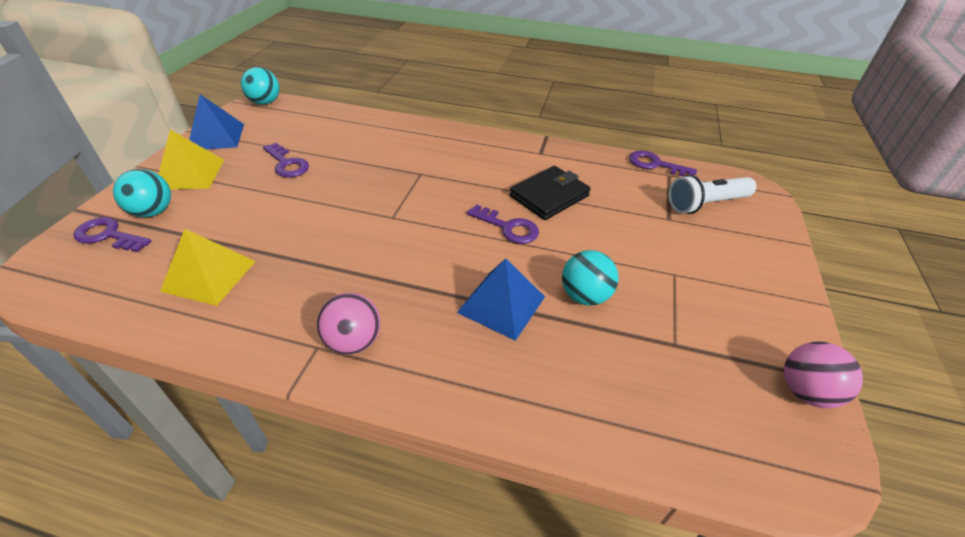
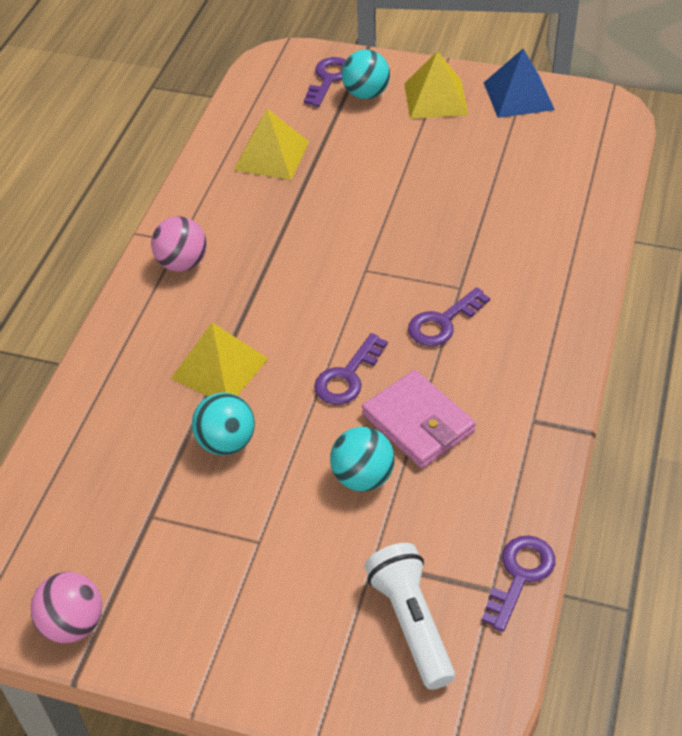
camera: 95 degrees right, 5 degrees up
(265, 102) = (618, 114): turquoise ball -> turquoise ball (363, 477)
(287, 164) = (465, 165): purple key -> purple key (443, 322)
(501, 304) = (219, 368): blue pyramid -> yellow pyramid
(549, 196) = (418, 423): black wallet -> pink wallet

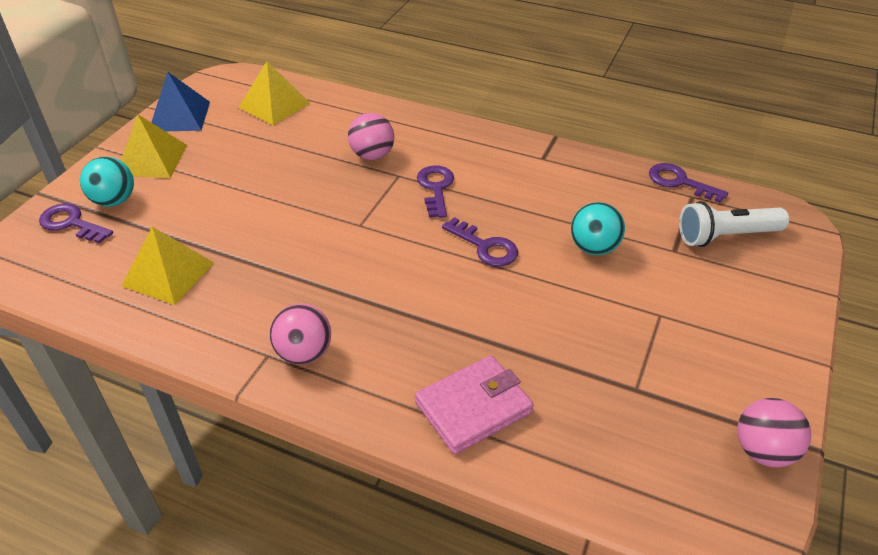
camera: 85 degrees left, 5 degrees down
(219, 368) = (460, 330): yellow pyramid -> yellow pyramid (274, 105)
(226, 442) = (552, 330): turquoise ball -> none
(418, 423) = (540, 213): pink wallet -> pink wallet (473, 407)
(443, 322) = (436, 188): purple key -> purple key turned 150 degrees counterclockwise
(491, 259) = (372, 155): none -> pink ball

